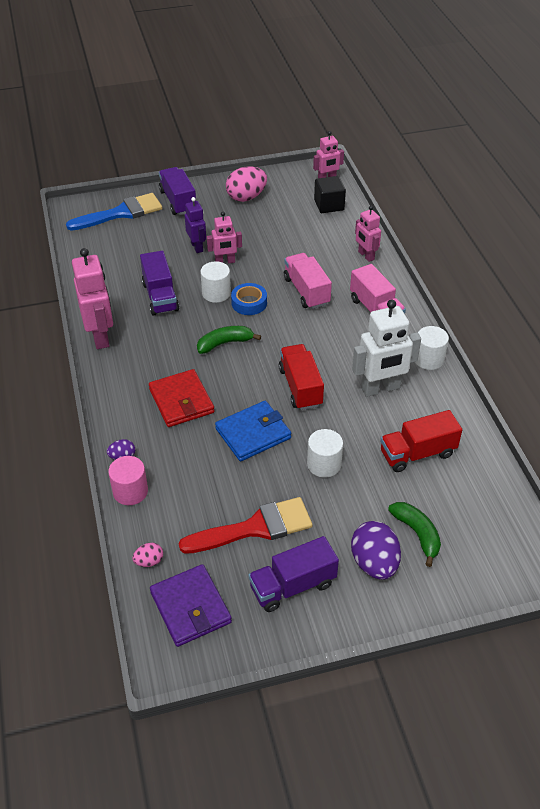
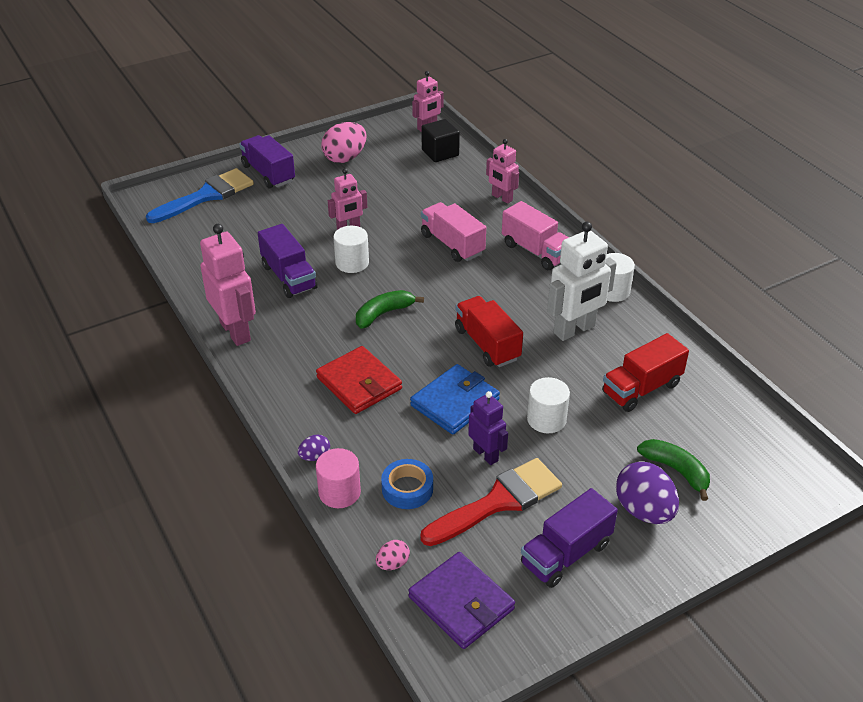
camera: 15 degrees left, 5 degrees down
(197, 247) = (310, 218): purple robot -> purple robot (486, 454)
(249, 303) = (393, 267): blue tape -> blue tape (407, 489)

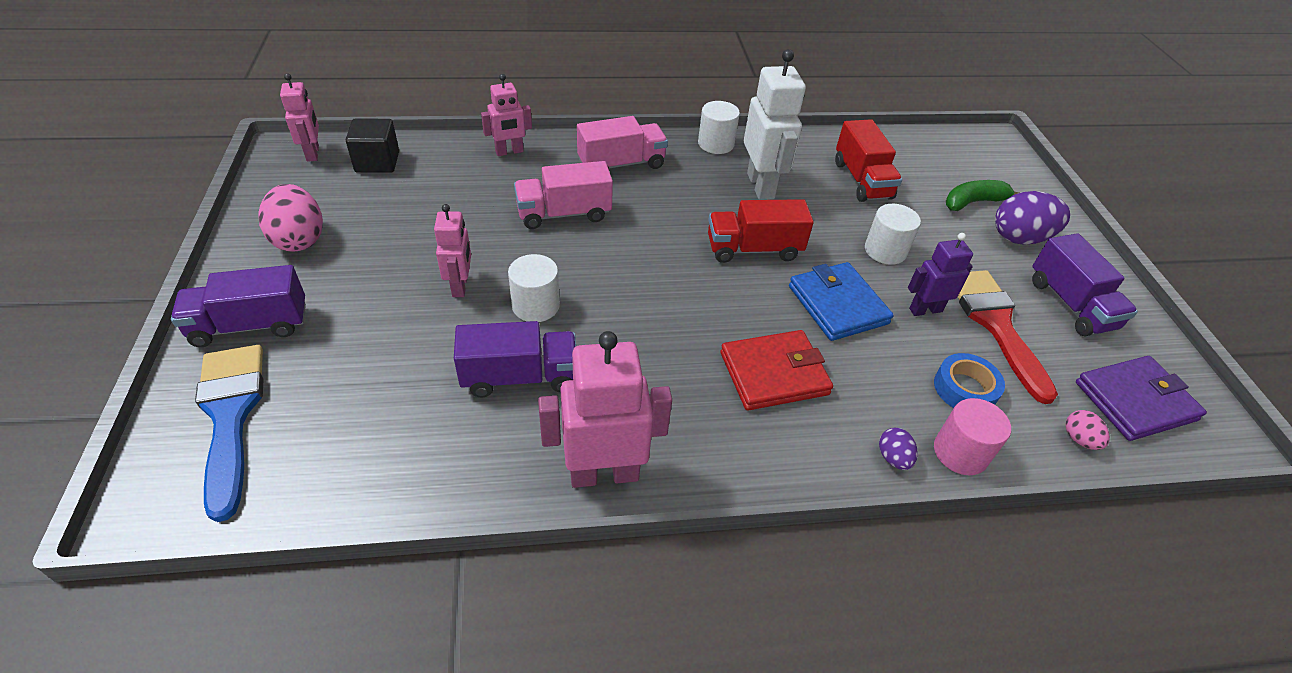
camera: 70 degrees left, 5 degrees up
(383, 314) = (655, 310): green banana -> none

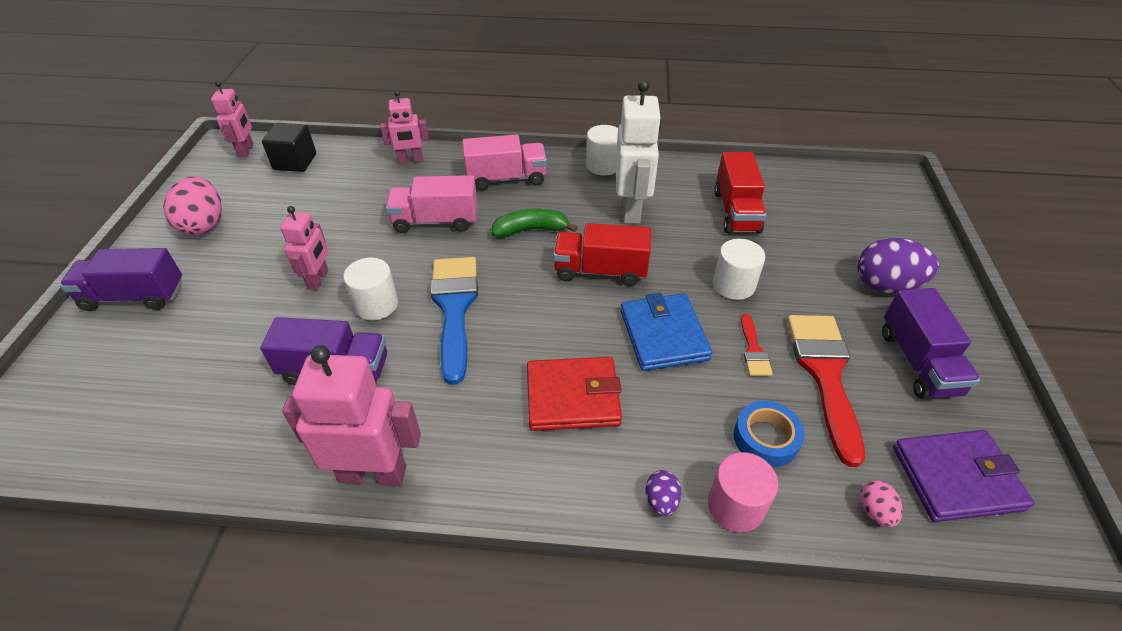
camera: 15 degrees right, 0 degrees up
(230, 416) = (86, 374): blue brush -> blue brush (454, 308)
(925, 310) = (753, 350): purple robot -> red brush
(973, 202) = (847, 243): green banana -> green banana (531, 230)

